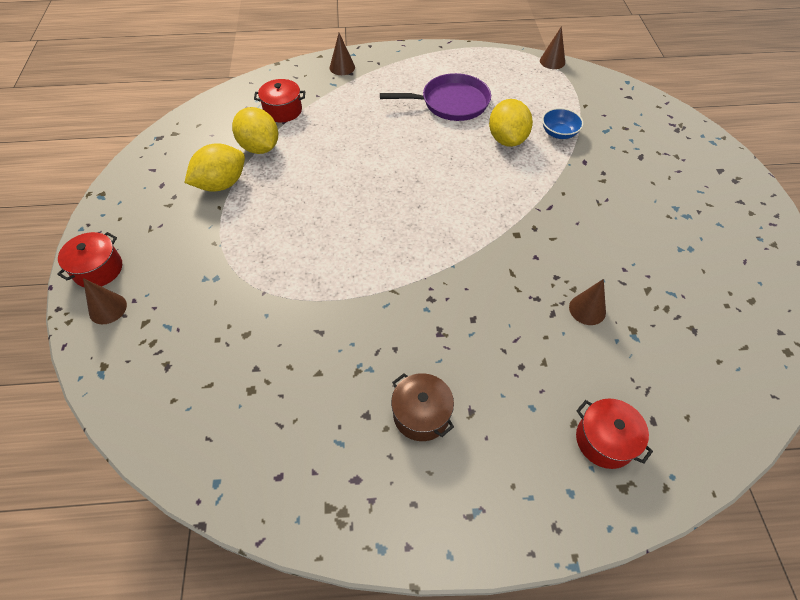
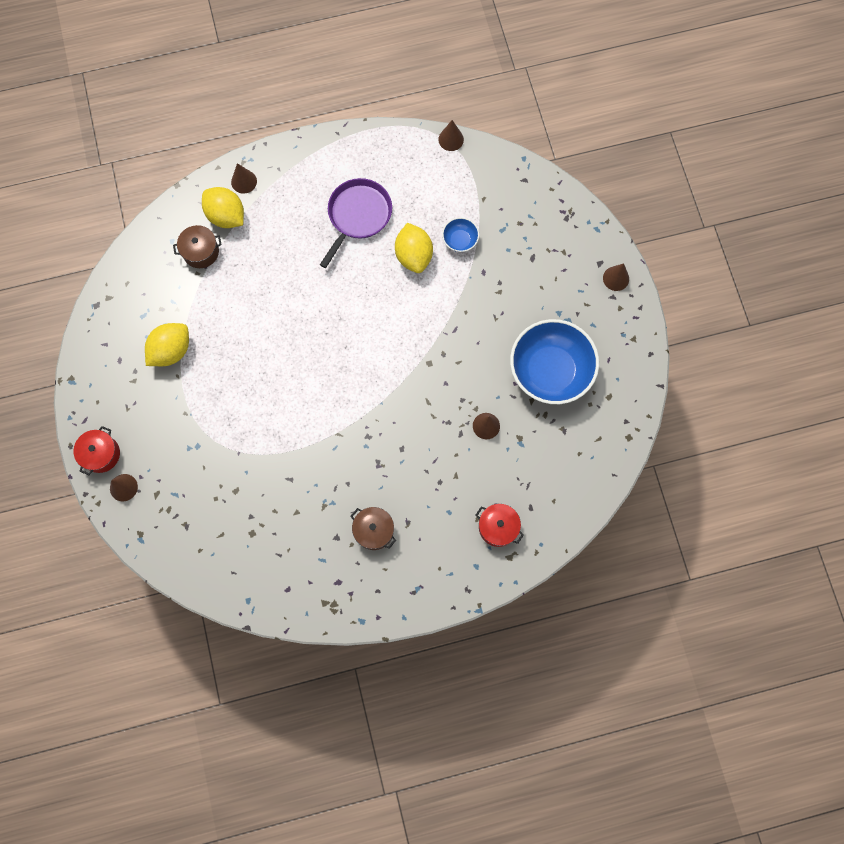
camera: 10 degrees left, 20 degrees up
(260, 147) = (192, 302): yellow lemon -> yellow lemon (226, 216)
(283, 110) = (201, 252): red pot -> brown pot
(451, 103) = (358, 215): purple pan -> purple pan turned 45 degrees counterclockwise
(670, 262) = (550, 370): none -> blue bowl
(742, 185) = (616, 278): none -> brown cone

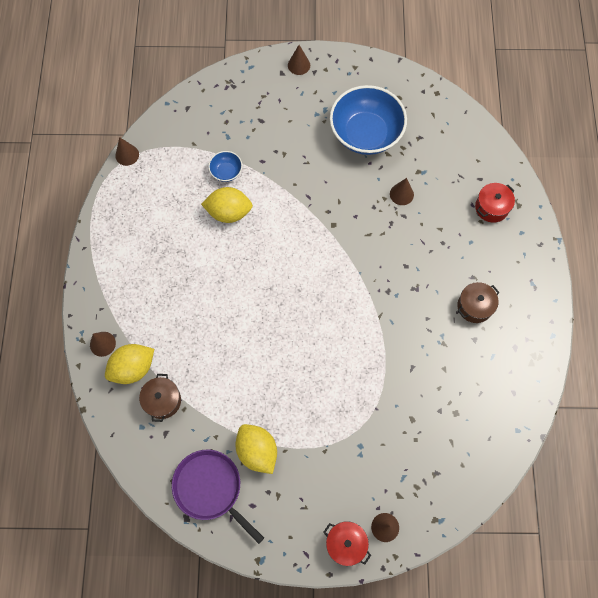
camera: 75 degrees left, 5 degrees down
(358, 215) = (174, 249): purple pan -> purple pan (210, 488)

